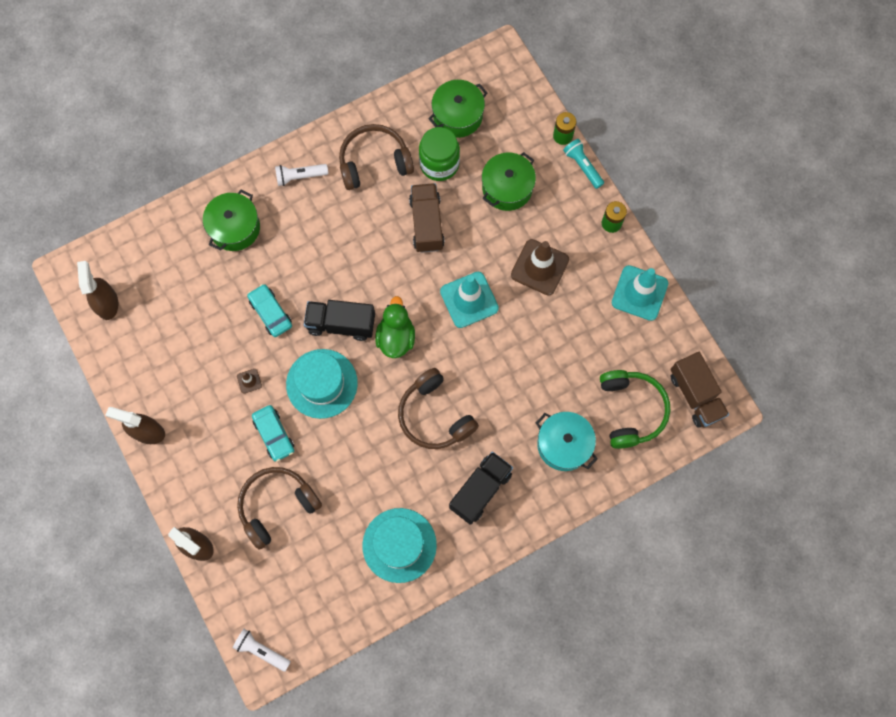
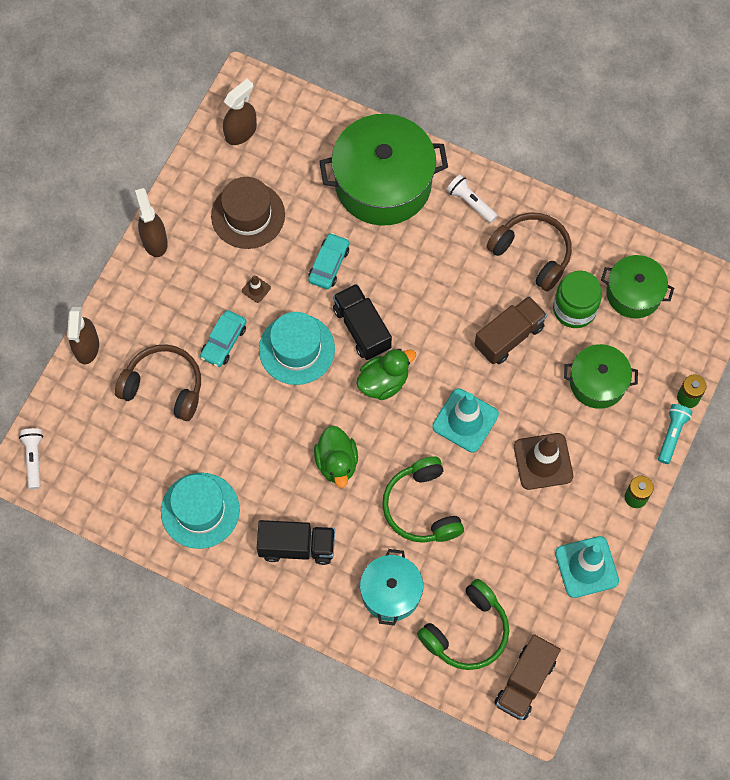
camera: 55 degrees right, 5 degrees down
(182, 345) = (248, 215): none -> brown hat
(234, 227) = (383, 183): green pot -> green pot, size x1.78
(435, 415) = (337, 462): brown headphones -> green duck
(514, 377) = (422, 507): none -> green headphones

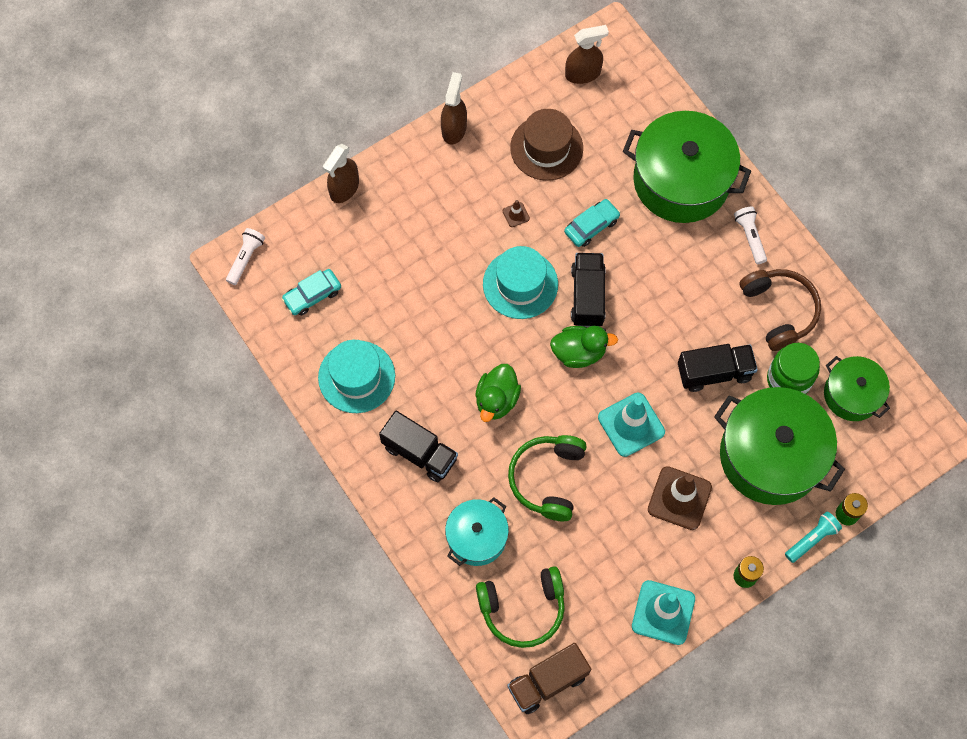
camera: 30 degrees right, 0 degrees up
(164, 387) = (388, 256): brown headphones -> none
(223, 341) = (461, 245): turquoise car -> turquoise car (312, 295)
(509, 337) = (714, 372): brown truck -> black truck
(597, 382) = (771, 455): green pot -> green pot, size x1.78

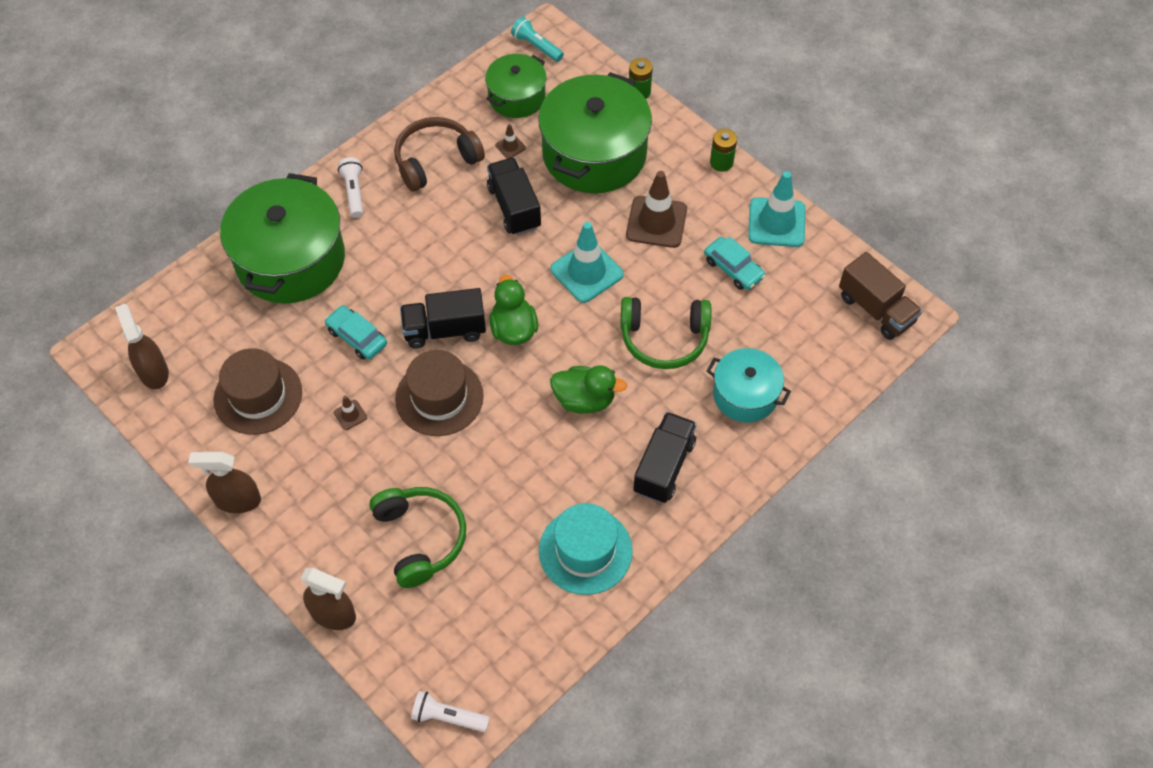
camera: 100 degrees left, 10 degrees down
(312, 295) = (487, 623): turquoise car -> turquoise car (733, 268)
(520, 284) = (439, 397): turquoise hat -> brown hat
(522, 608) = (809, 341): green headphones -> green headphones (420, 538)
(750, 237) = (354, 192): white flashlight -> white flashlight turned 105 degrees clockwise
(788, 379) = (510, 146): green jar -> brown traffic cone
(811, 539) = (671, 115): turquoise flashlight -> turquoise flashlight (536, 46)

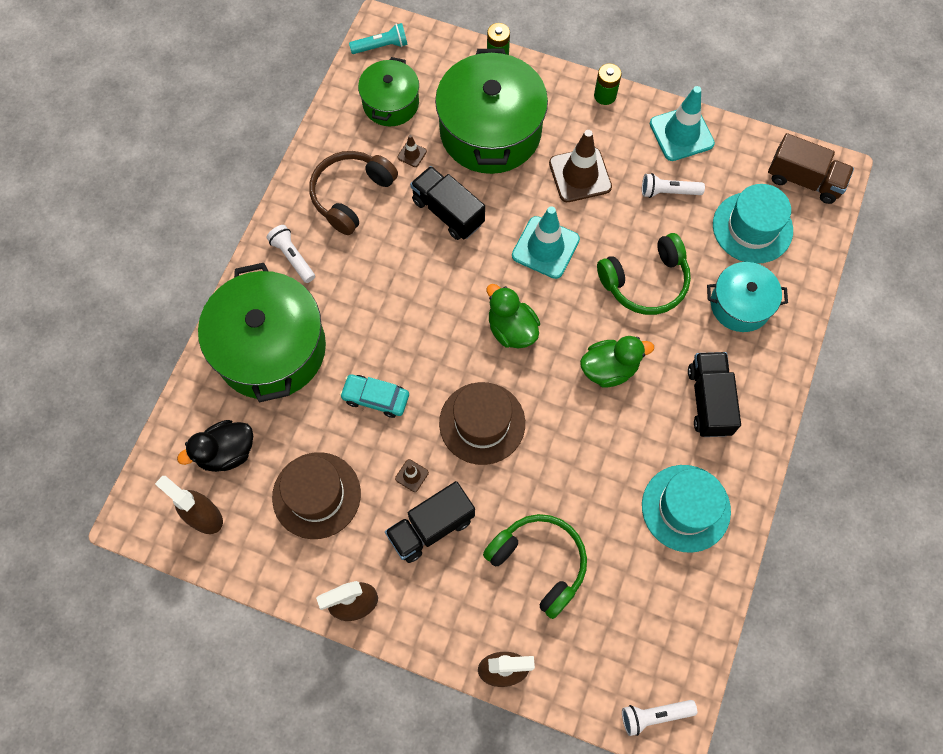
camera: 25 degrees left, 10 degrees up
(203, 329) = (226, 452): none -> black duck
(445, 330) = (451, 356): black truck -> black truck (431, 527)
(536, 46) = (381, 46): turquoise flashlight -> turquoise flashlight turned 150 degrees clockwise
(733, 268) = (668, 192): turquoise car -> white flashlight
(798, 331) = (752, 227): none -> turquoise hat

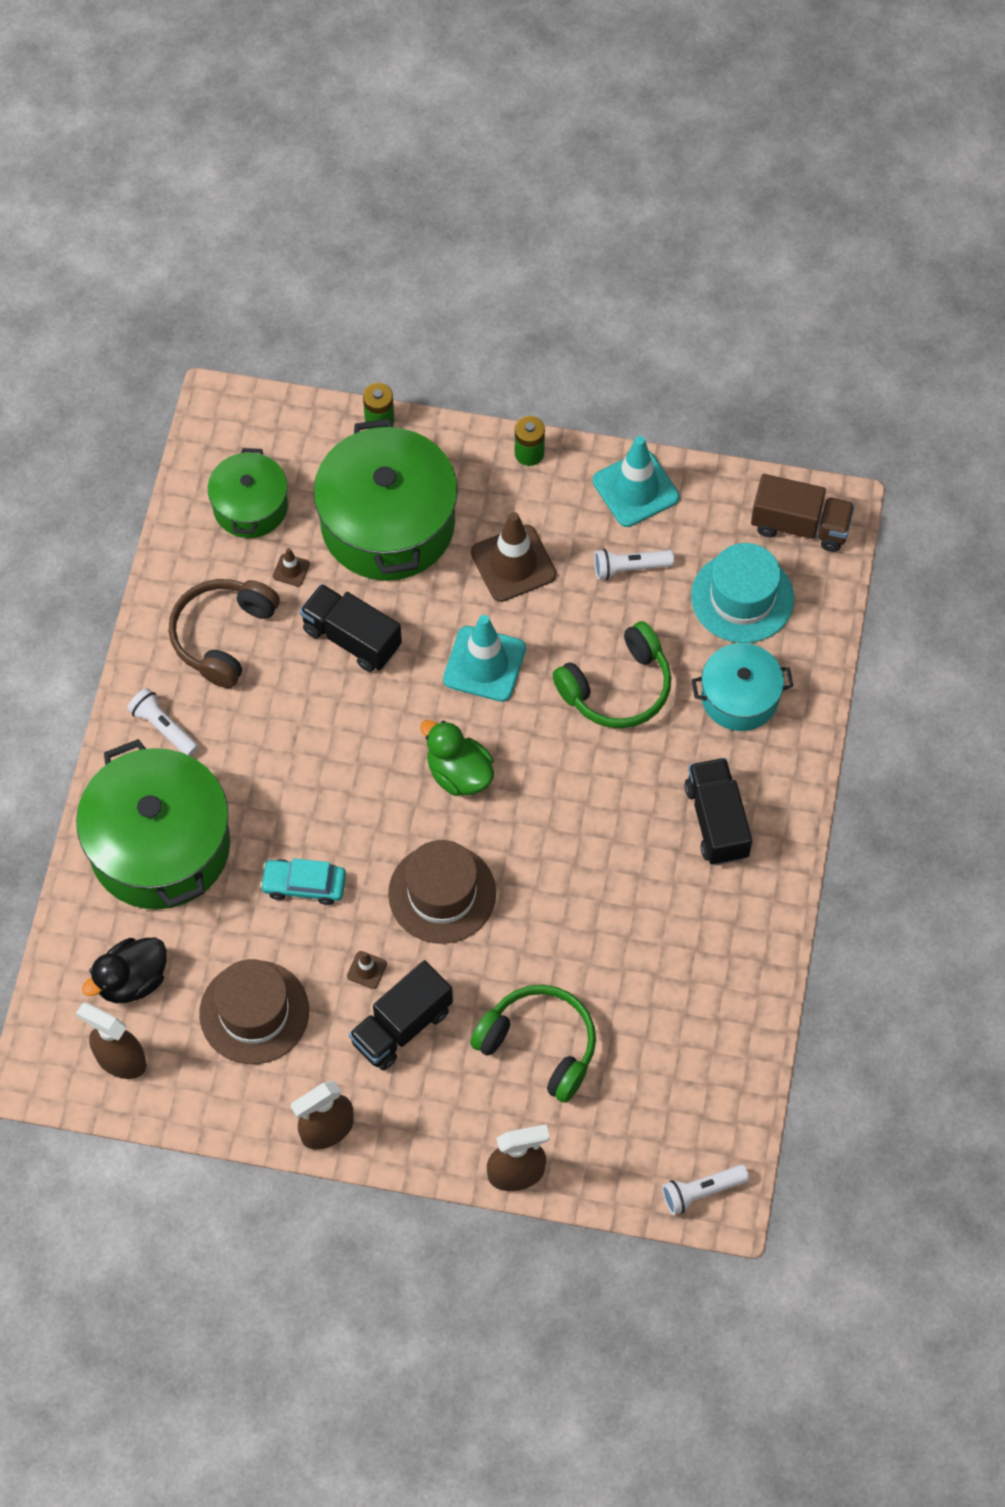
camera: 10 degrees left, 5 degrees down
(381, 46) = (223, 431): turquoise flashlight -> none
(609, 369) = (588, 802): green duck -> none
(686, 508) = (706, 953): turquoise hat -> none

